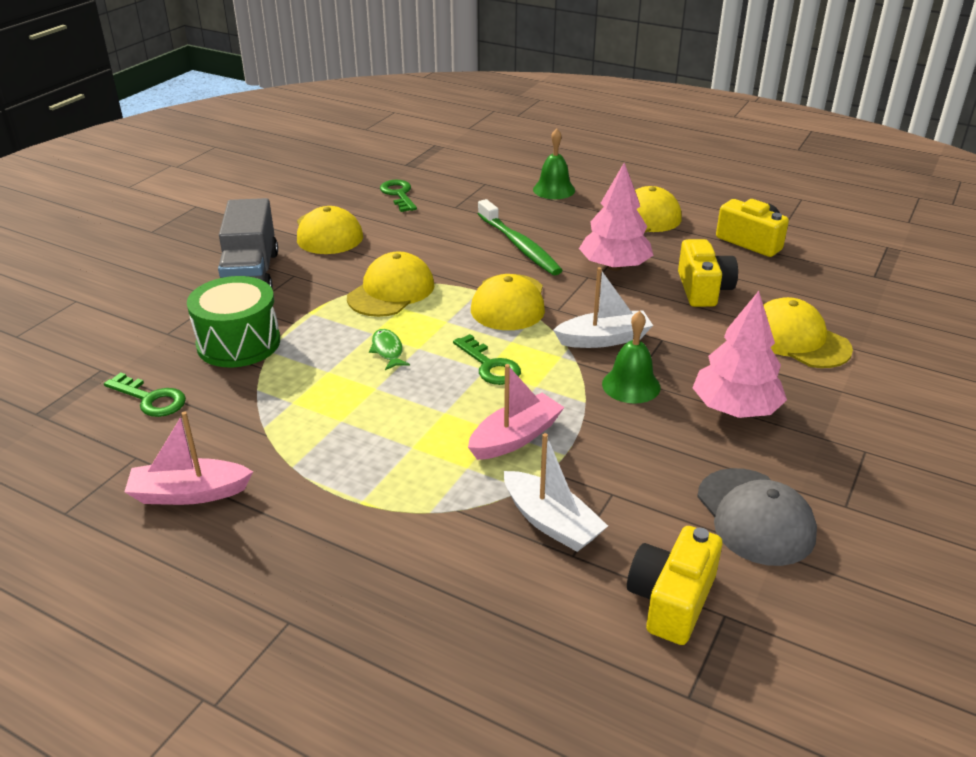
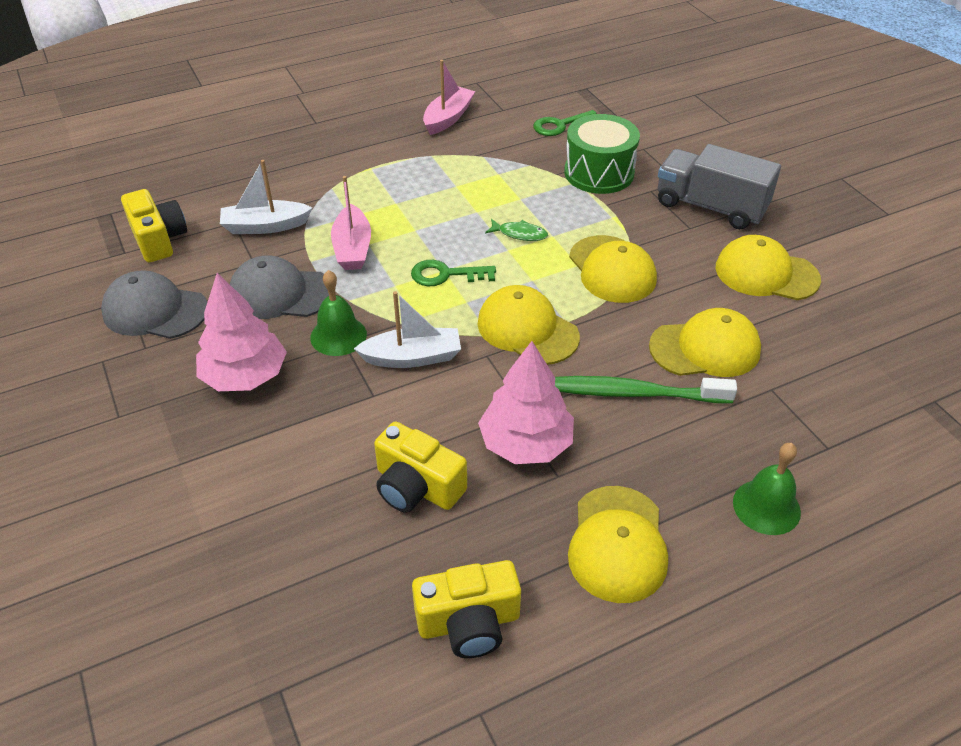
camera: 125 degrees right, 10 degrees up
(398, 194) = (836, 357): green key -> none
(604, 339) = (412, 357): white boat -> white boat turned 120 degrees counterclockwise
(628, 447) = (280, 293): none -> grey cap
(797, 340) = (267, 494): yellow cap -> yellow cap (705, 348)

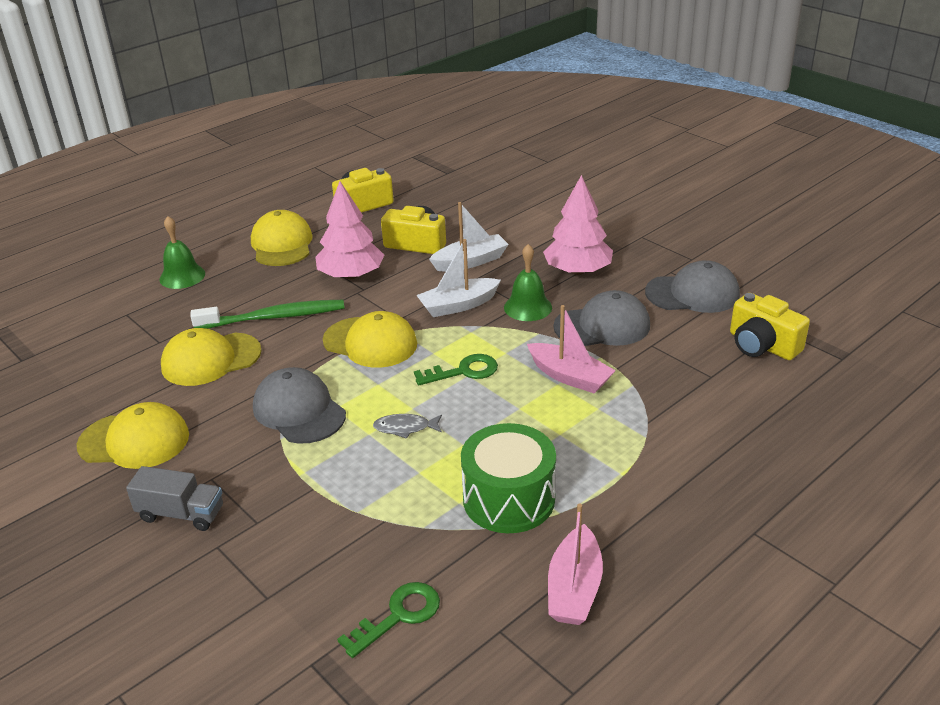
camera: 165 degrees right, 10 degrees down
(265, 226) = (675, 379): white boat -> white boat (470, 261)
(352, 248) = (569, 376): pink boat -> pink boat turned 150 degrees clockwise
(519, 234) = (405, 428): green fish -> grey fish
(599, 173) = (327, 535): green drum -> green drum (508, 499)
(612, 269) = (299, 411): yellow cap -> grey cap
(710, 207) = (181, 514): grey truck -> grey truck, size x0.62

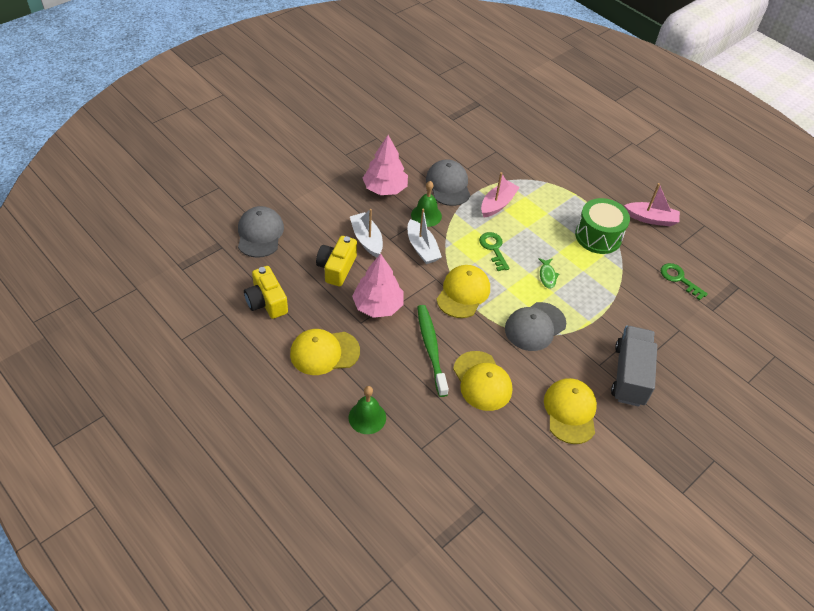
camera: 95 degrees left, 15 degrees up
(181, 514) = (629, 375): grey truck -> grey truck, size x1.61
(405, 428) = (547, 276): grey fish -> green fish
(692, 293) = (416, 144): grey cap -> grey cap (260, 234)
(762, 345) = (468, 128): yellow camera -> none

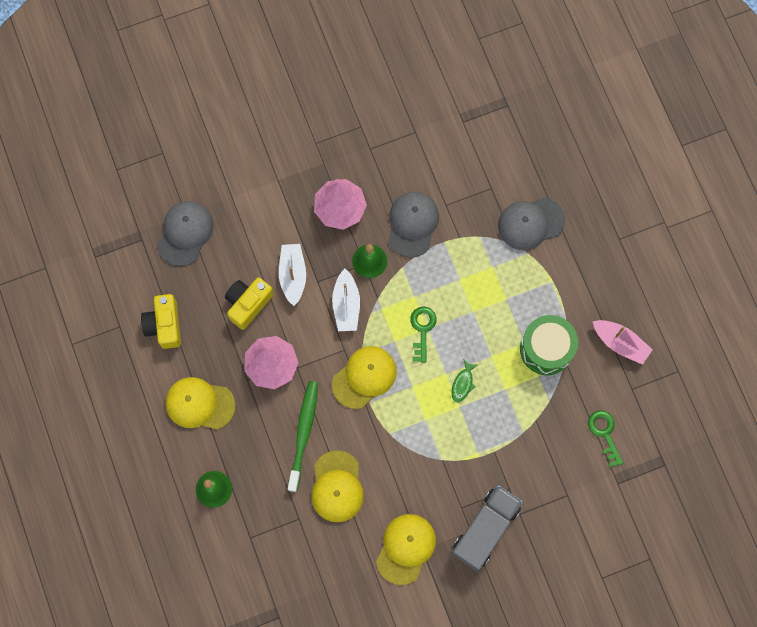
camera: 25 degrees right, 25 degrees up
(497, 204) = (455, 269): pink boat -> none
(535, 326) = (419, 442): grey cap -> grey cap (530, 223)

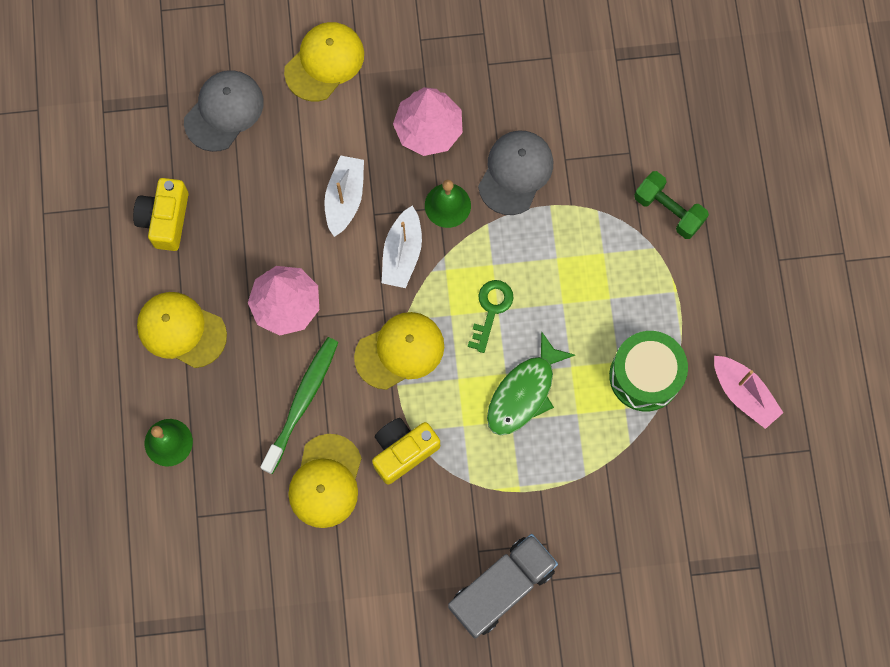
camera: 15 degrees right, 0 degrees up
(248, 304) = (278, 220): yellow camera -> yellow camera (403, 451)
(406, 548) = (392, 584): yellow cap -> yellow cap (324, 62)
(463, 384) = (524, 392): green fish -> green fish, size x1.92
(530, 223) = (668, 210): grey cap -> green dumbbell
(604, 433) = (691, 505): green key -> none

